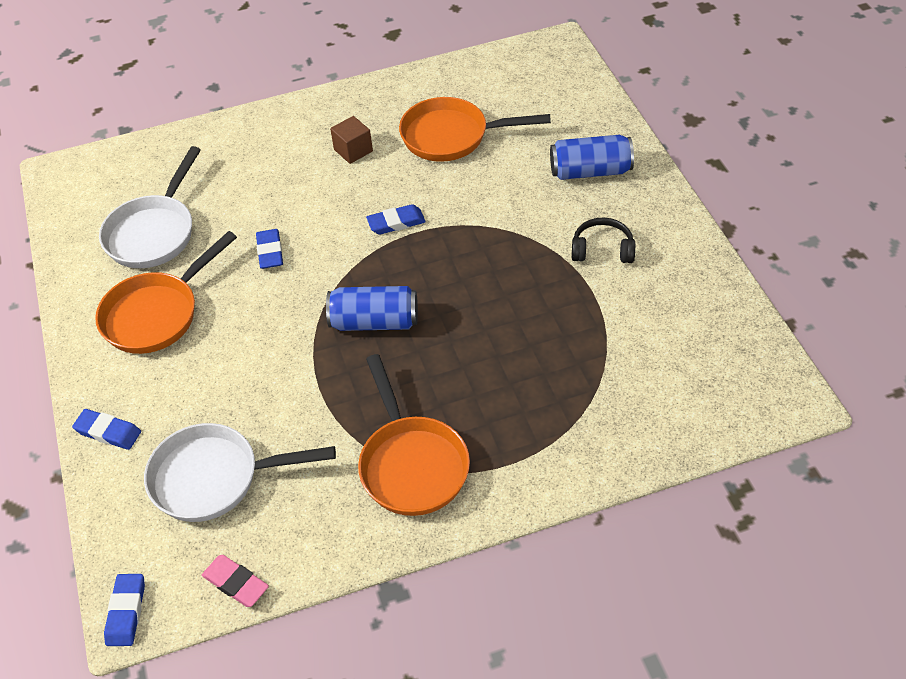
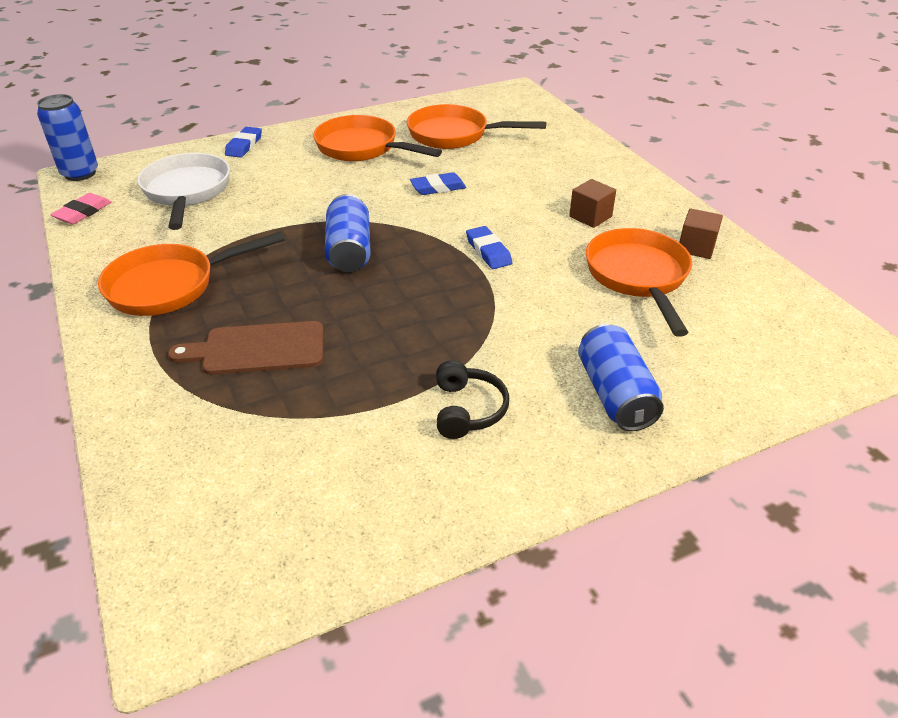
camera: 80 degrees right, 10 degrees down
(126, 612) = (80, 173): blue eraser -> blue can
(154, 232) = (454, 135): white pan -> orange pan
(415, 97) = (696, 247): none -> brown cube
(520, 382) = (257, 349): none -> brown cutting board

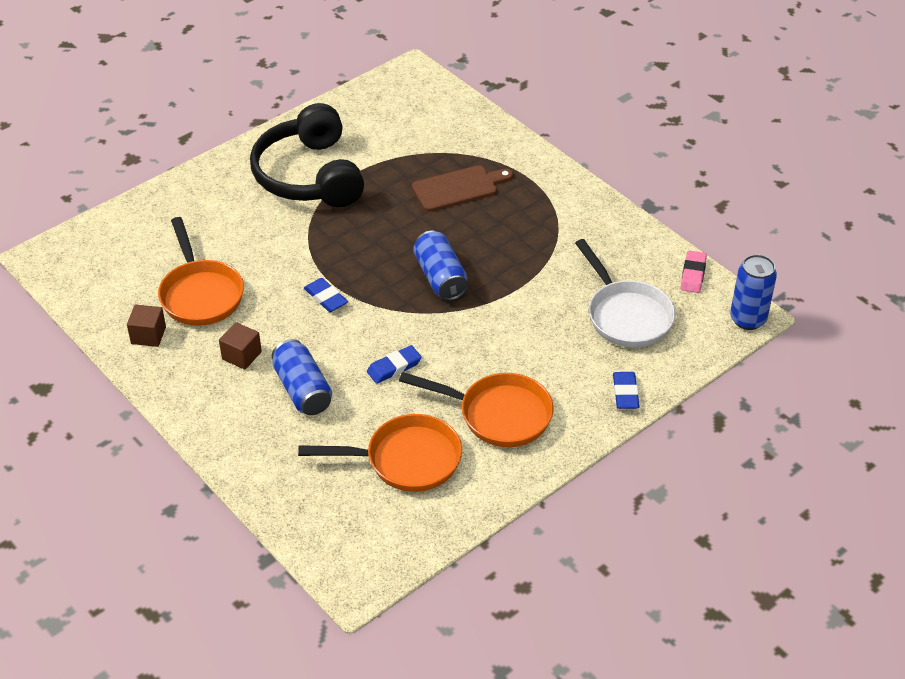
camera: 165 degrees right, 5 degrees up
(170, 286) = (555, 221): orange pan -> none
(468, 409) = (309, 176): black headphones -> black headphones, size x2.31
(615, 394) = (220, 200): blue can -> blue can (302, 390)

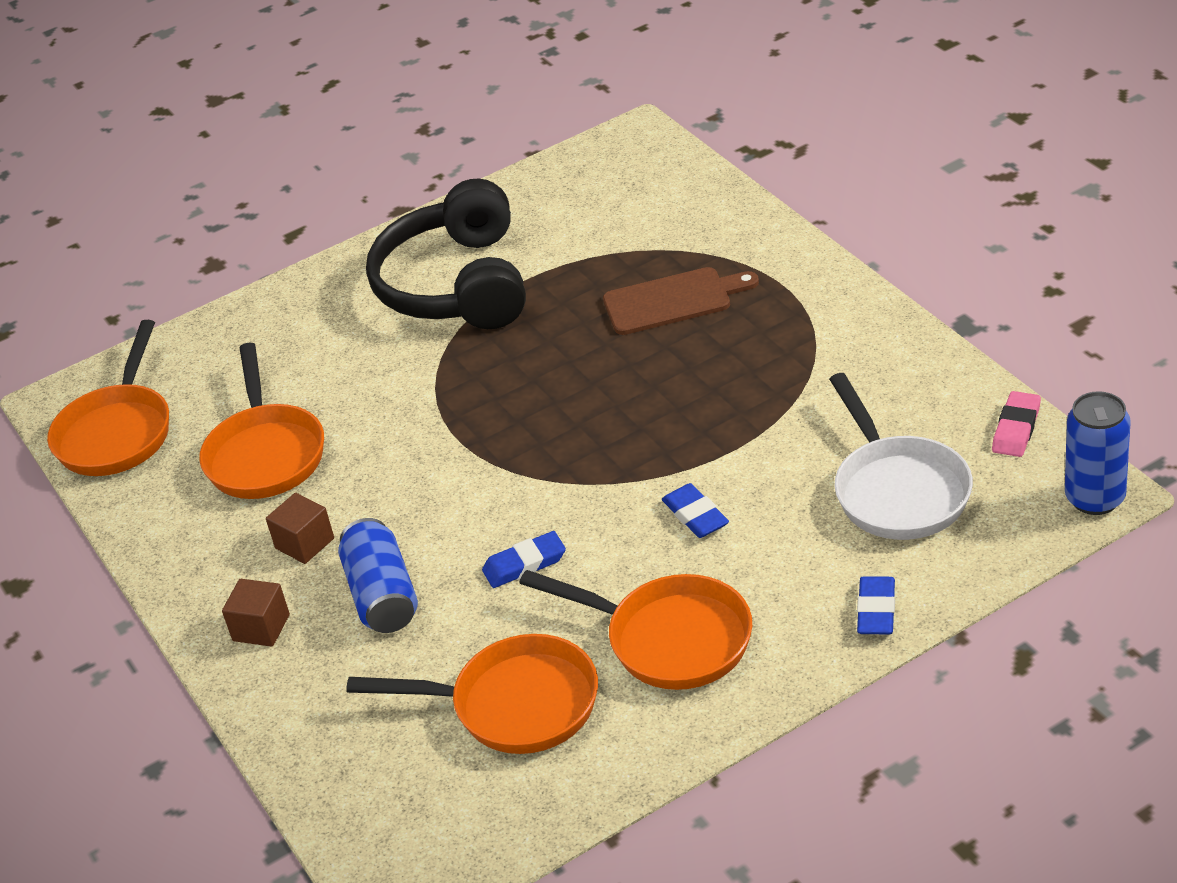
camera: 15 degrees right, 5 degrees down
(91, 279) = (117, 432): none -> orange pan
(148, 335) = (179, 512): brown cube -> brown cube (261, 628)
(326, 298) = (444, 460): blue eraser -> blue eraser (695, 515)
(440, 277) = (620, 431): blue can -> none

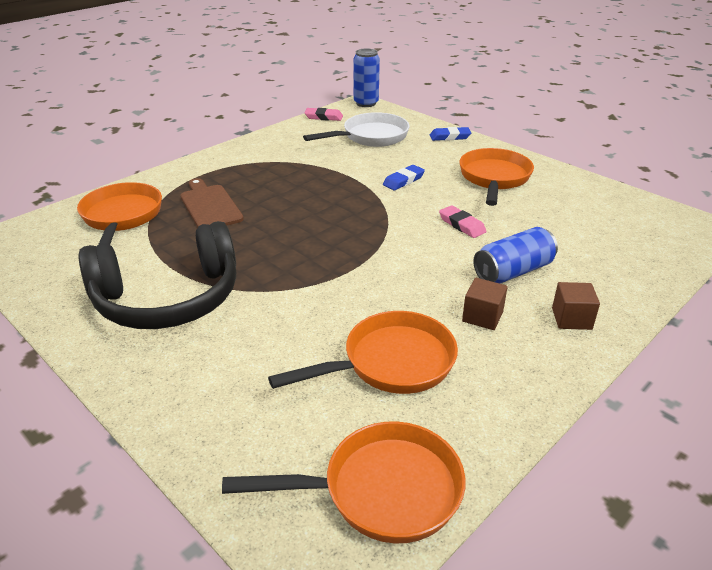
camera: 110 degrees left, 5 degrees down
(514, 705) = (565, 213): orange pan -> orange pan (121, 218)
(524, 564) = (462, 225): blue eraser -> pink eraser

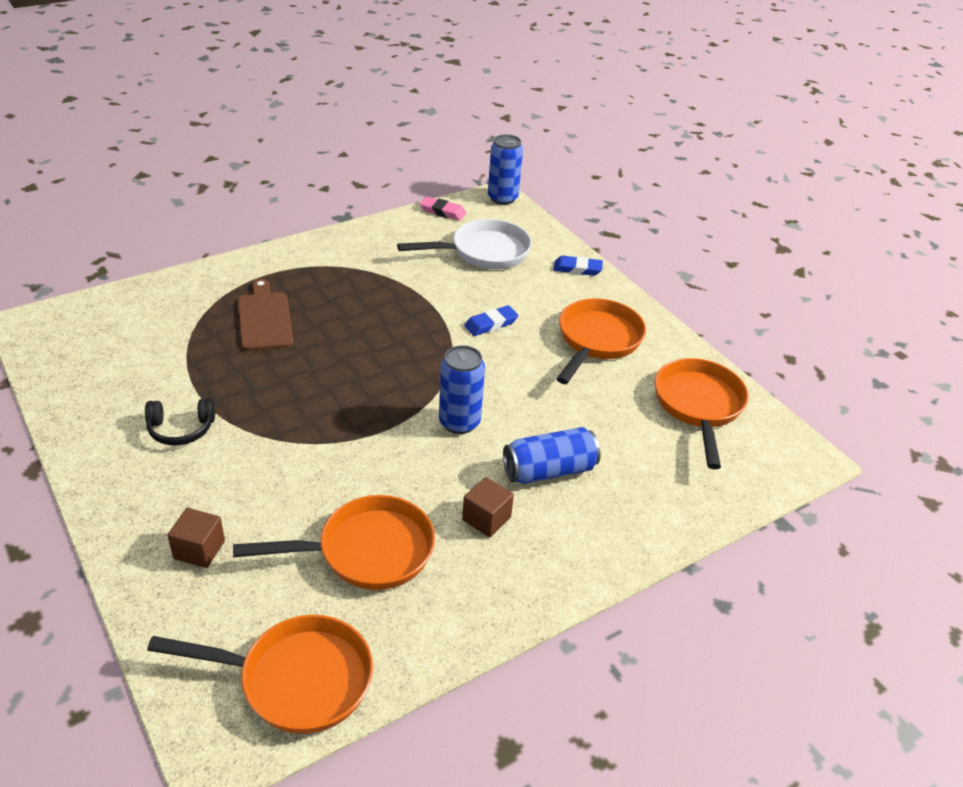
camera: 10 degrees right, 5 degrees up
(121, 218) = (168, 317): orange pan -> orange pan (698, 406)
(168, 298) = (181, 429): black headphones -> black headphones, size x0.43
(417, 250) = (459, 422): none -> blue can
(462, 225) = (525, 398): pink eraser -> none
(571, 318) = (579, 541): brown cube -> brown cube (199, 549)

